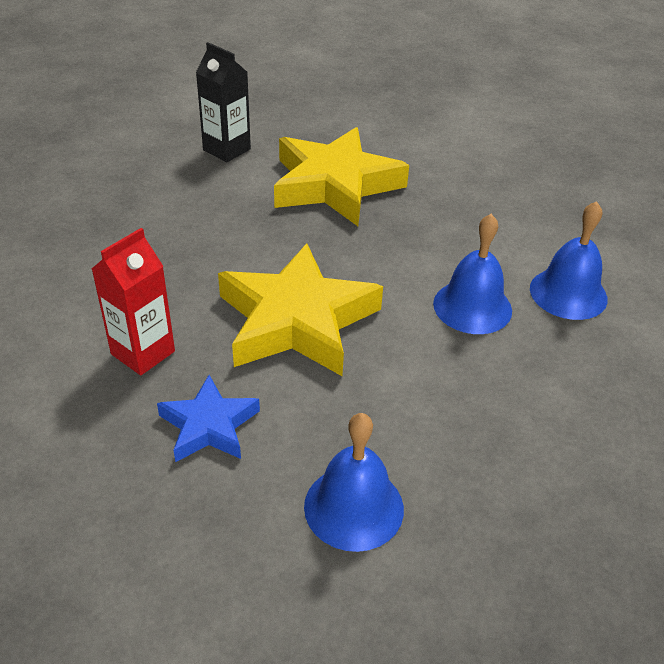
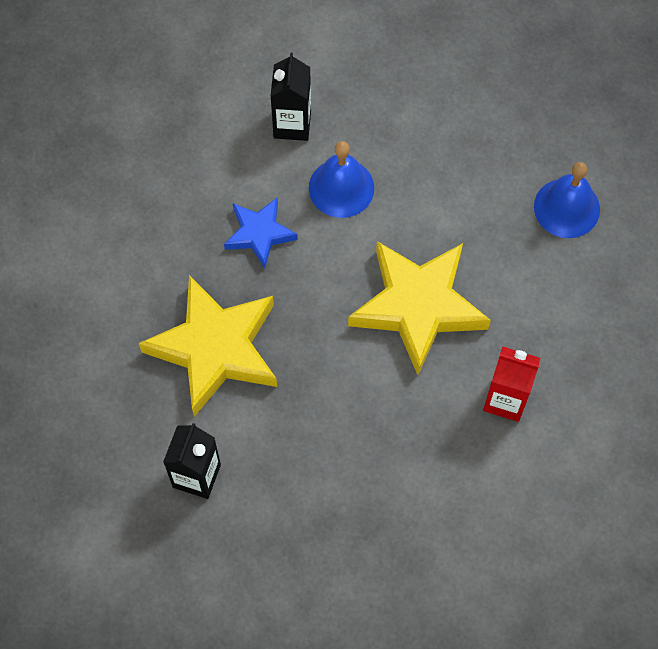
camera: 110 degrees left, 25 degrees up
(209, 426) = (548, 320): blue star -> blue star (259, 234)
(568, 293) = (292, 124): blue bell -> black carton

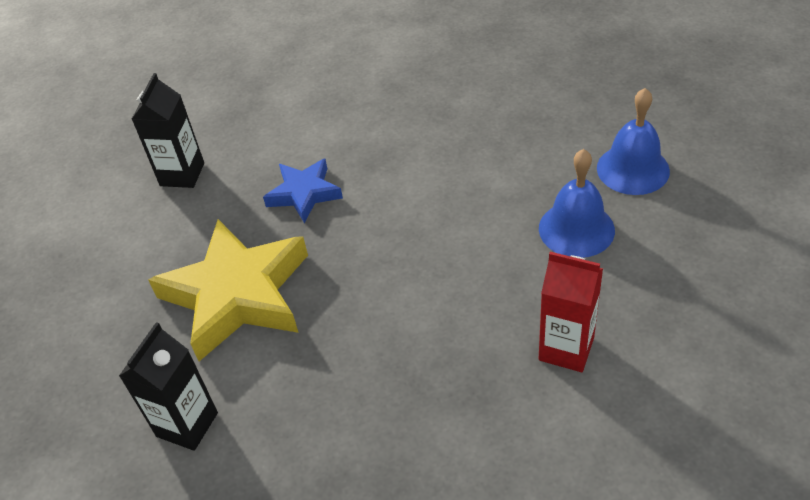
camera: 10 degrees right, 20 degrees down
(292, 124) = (351, 108): black carton -> black carton (182, 174)
(341, 188) = (394, 155): blue bell -> blue bell (576, 229)
(418, 307) = (466, 256): yellow star -> none

